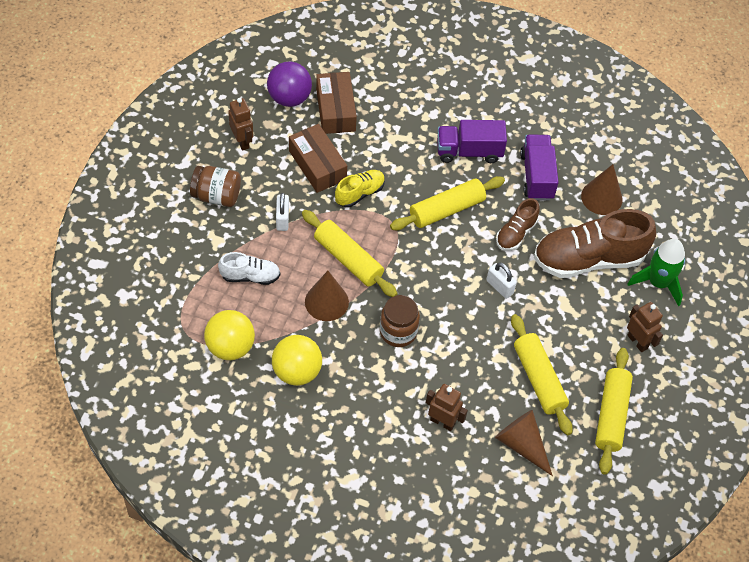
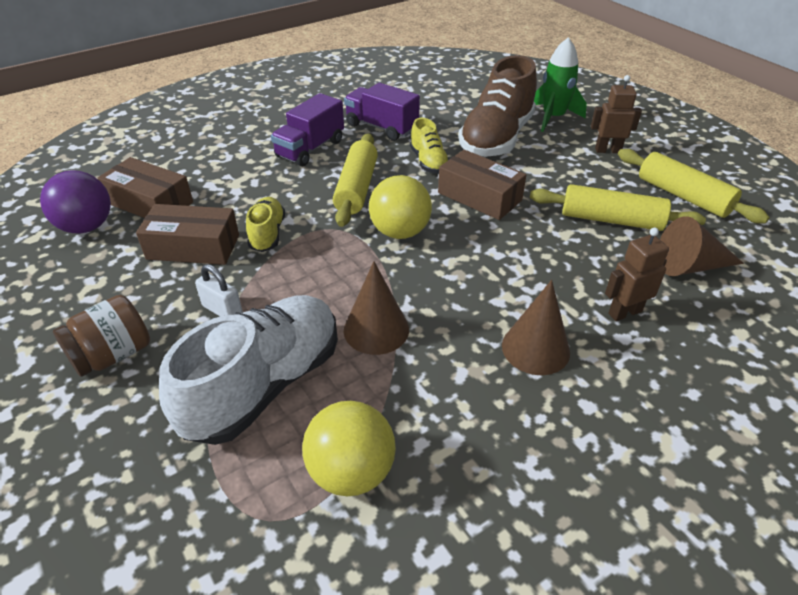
camera: 50 degrees left, 15 degrees down
(242, 141) = (78, 291): brown robot -> none
(250, 276) = (264, 385): white shoe -> white shoe, size x1.98
(297, 371) = (454, 414): yellow ball -> yellow ball (400, 232)
(348, 259) = (338, 282): yellow rolling pin -> none
(398, 332) = (472, 290): brown jar -> none
(499, 287) = (479, 196): white padlock -> brown box
(516, 233) = (428, 162): brown shoe -> yellow shoe
(601, 197) = (440, 108): brown cone -> brown cone (535, 348)

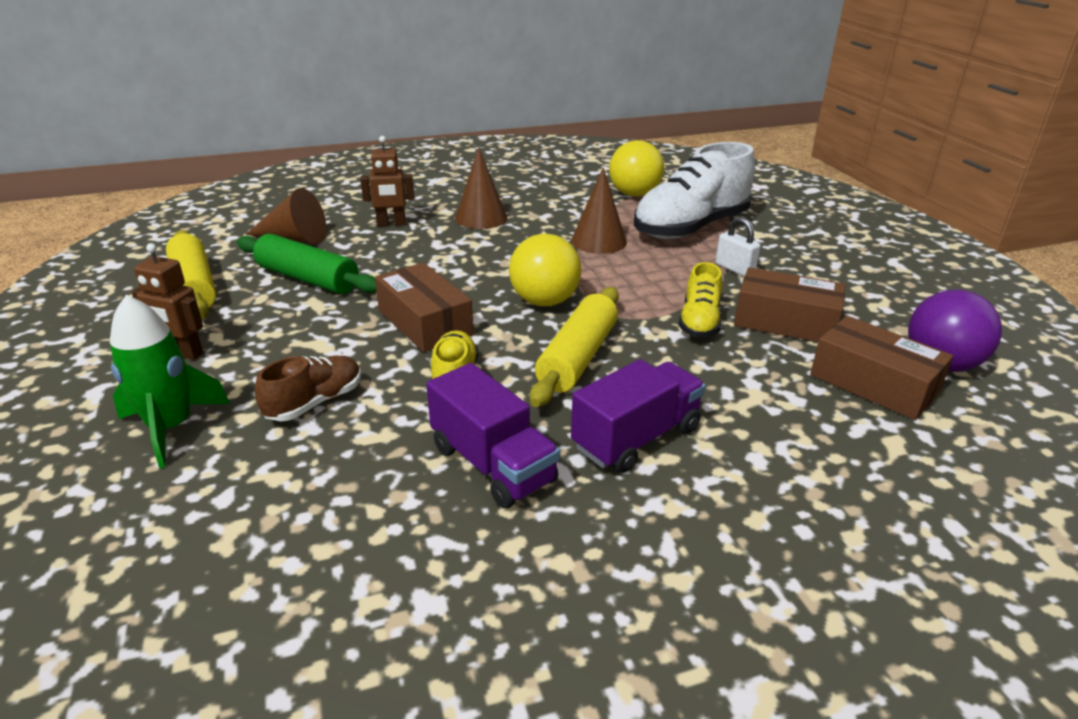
camera: 165 degrees left, 10 degrees down
(113, 355) = (820, 256): brown jar -> none
(496, 138) = (315, 402): brown shoe -> brown shoe, size x0.51
(611, 220) = (308, 279): yellow rolling pin -> green rolling pin

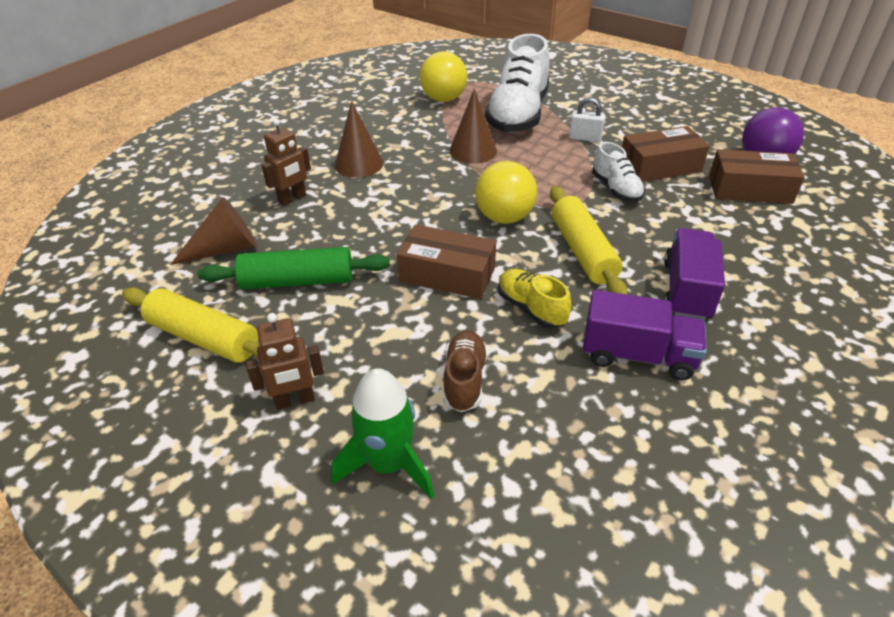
camera: 35 degrees left, 10 degrees up
(699, 322) = (616, 189): yellow shoe -> white shoe

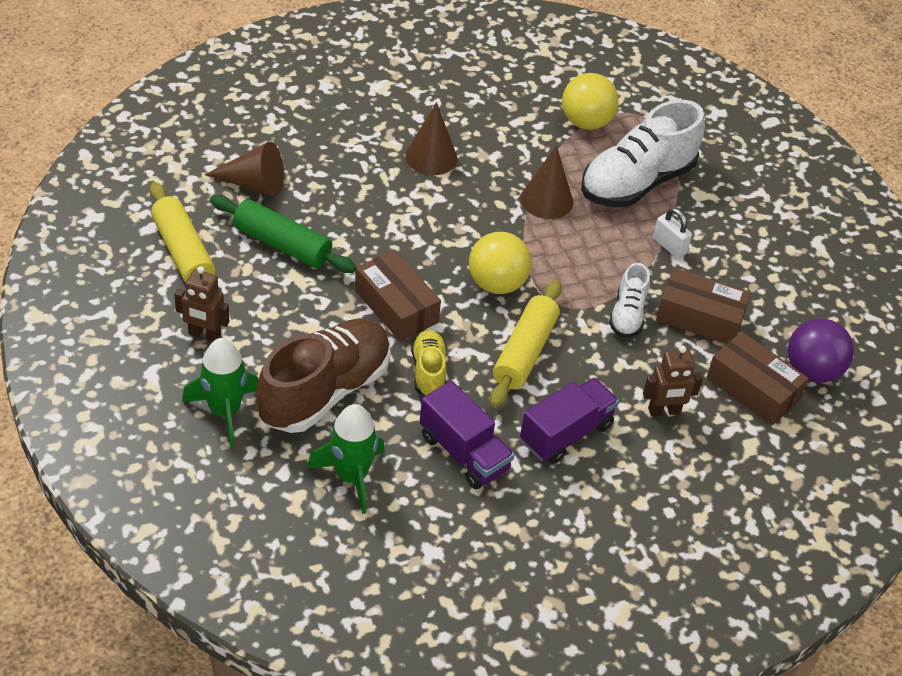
camera: 30 degrees right, 5 degrees up
(292, 199) = (343, 163): brown robot -> brown robot (664, 411)
(464, 380) = (325, 391): brown shoe -> brown shoe, size x1.98
(575, 443) = (351, 476): none -> green rocket

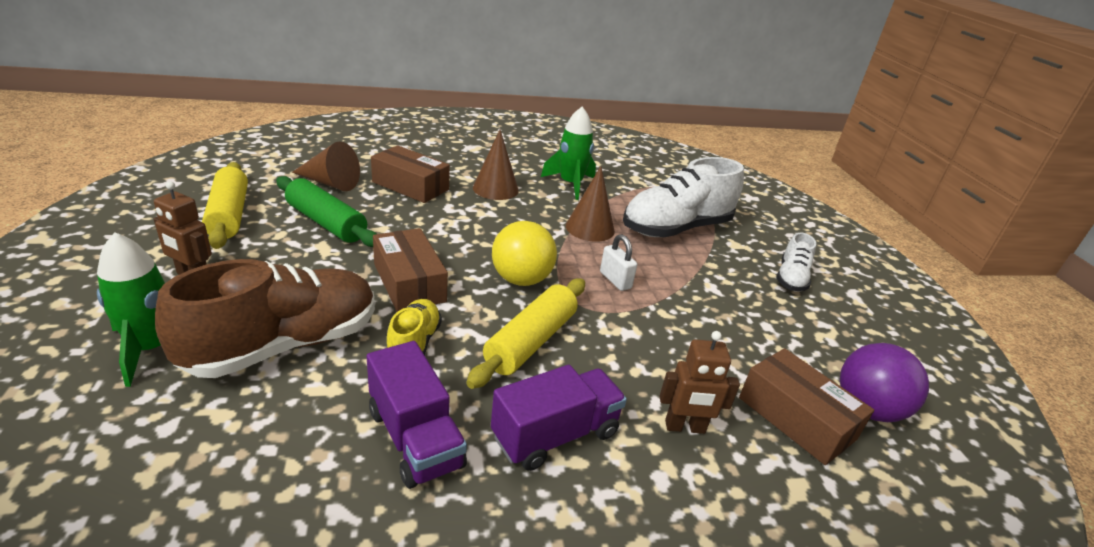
camera: 10 degrees right, 15 degrees down
(351, 476) = (252, 445): green rocket -> green rocket (570, 184)
(586, 122) = (637, 188): yellow ball -> none
(627, 315) = (653, 324): white shoe -> white shoe (791, 278)
(669, 246) = (703, 276): white padlock -> white padlock (615, 280)
(700, 317) = (732, 338): brown box -> brown box (410, 186)

